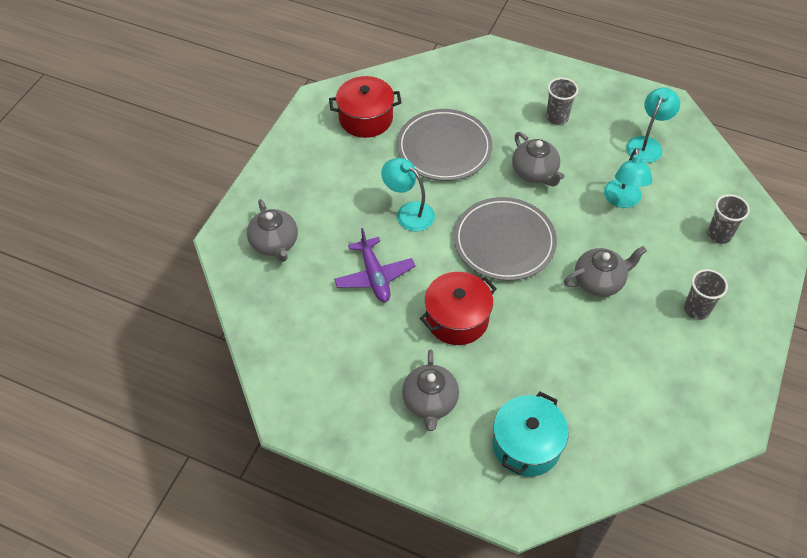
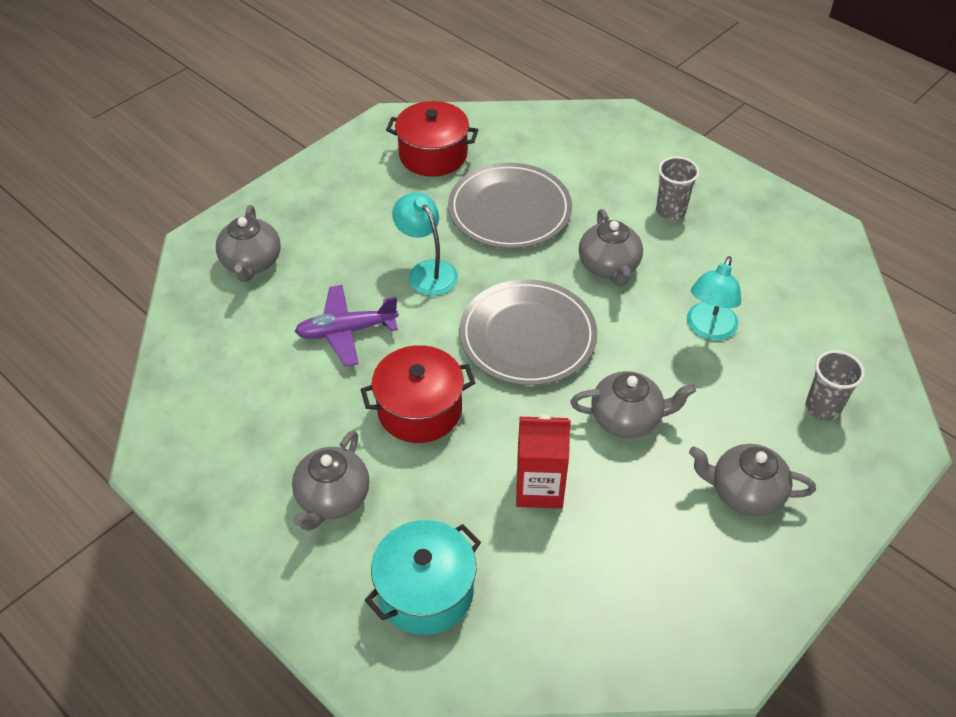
camera: 20 degrees right, 5 degrees down
(374, 276) = (346, 331): purple plane -> purple plane turned 75 degrees clockwise
(565, 349) = (539, 488): none -> red carton
(647, 144) = (775, 271): turquoise lamp -> none
(696, 309) = (744, 493): grey cup -> grey teapot

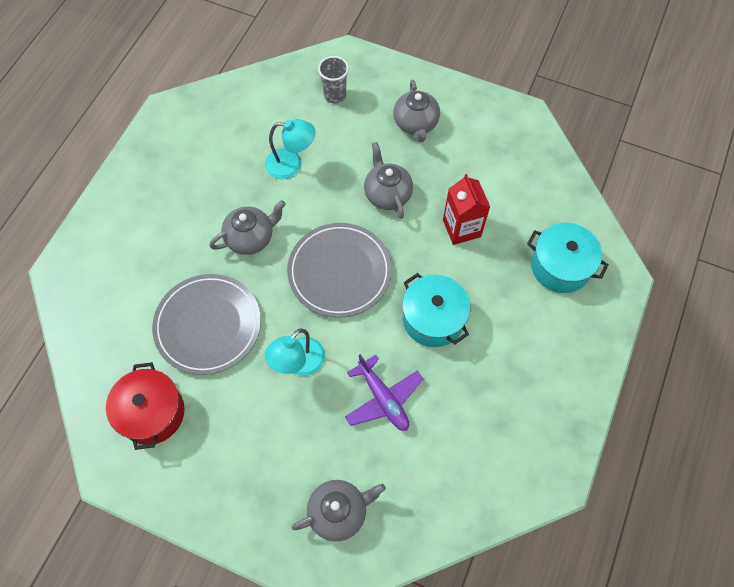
camera: 110 degrees left, 15 degrees up
(332, 498) = (526, 345): grey teapot -> none
(419, 410) = (433, 319): red pot -> turquoise pot
(670, 211) = (175, 211): grey cup -> none

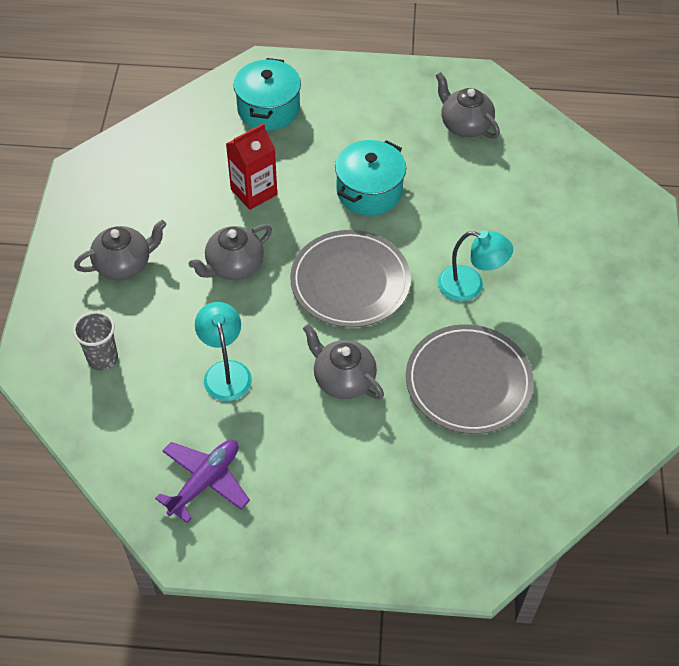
camera: 110 degrees left, 10 degrees down
(152, 413) = (588, 396): red pot -> none
(339, 512) = (591, 213): grey teapot -> grey teapot (465, 125)
(383, 399) = (470, 209): purple plane -> purple plane (205, 481)

